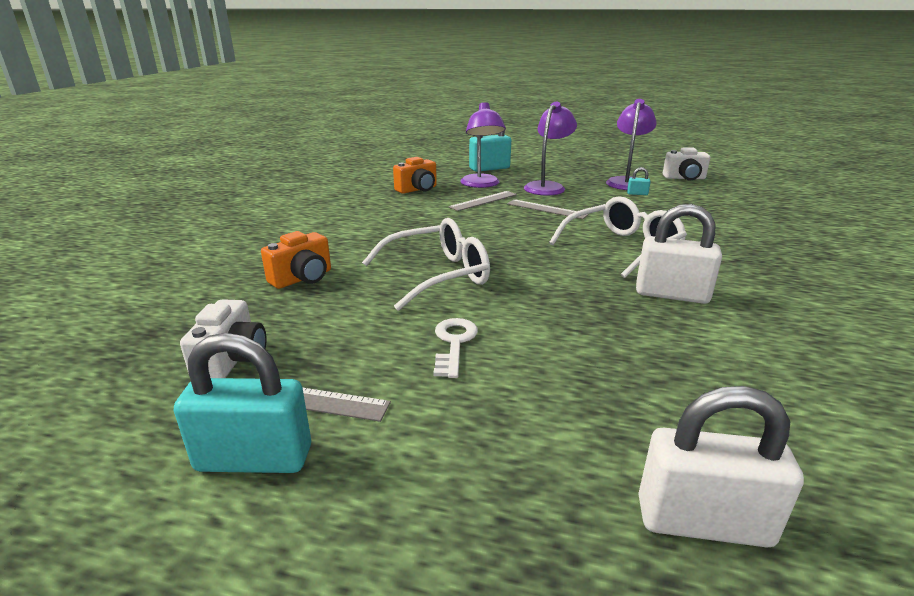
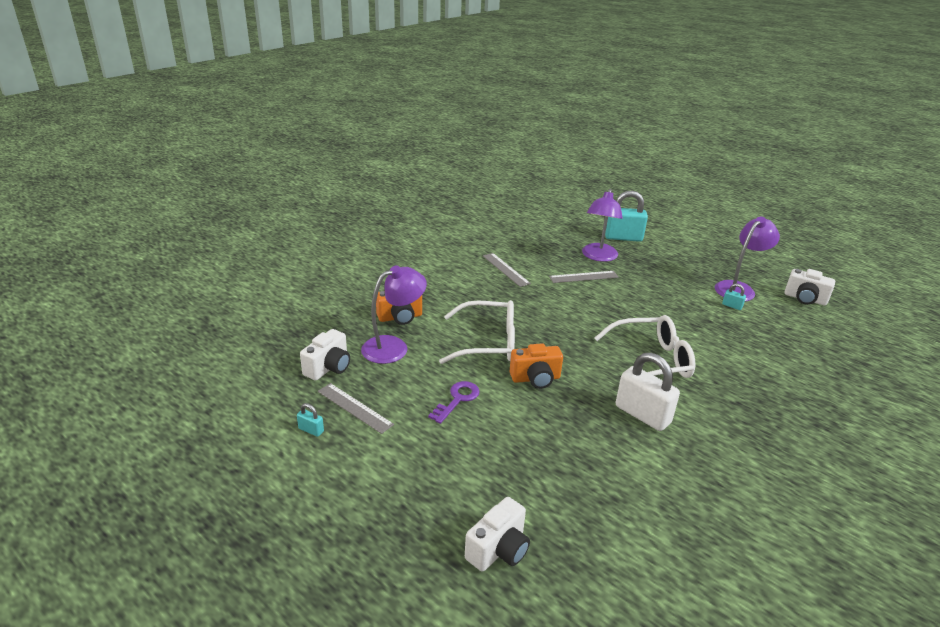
camera: 25 degrees right, 5 degrees up
(254, 458) = (311, 430): turquoise padlock -> turquoise padlock, size x0.44
(417, 189) = (540, 249): orange camera -> orange camera (535, 379)
(454, 343) = (457, 399): white key -> purple key
(546, 209) = (629, 301): grey ruler -> grey ruler (506, 269)
(547, 187) = (655, 275): purple lamp -> purple lamp (393, 347)
(703, 521) = (498, 549): white padlock -> white camera

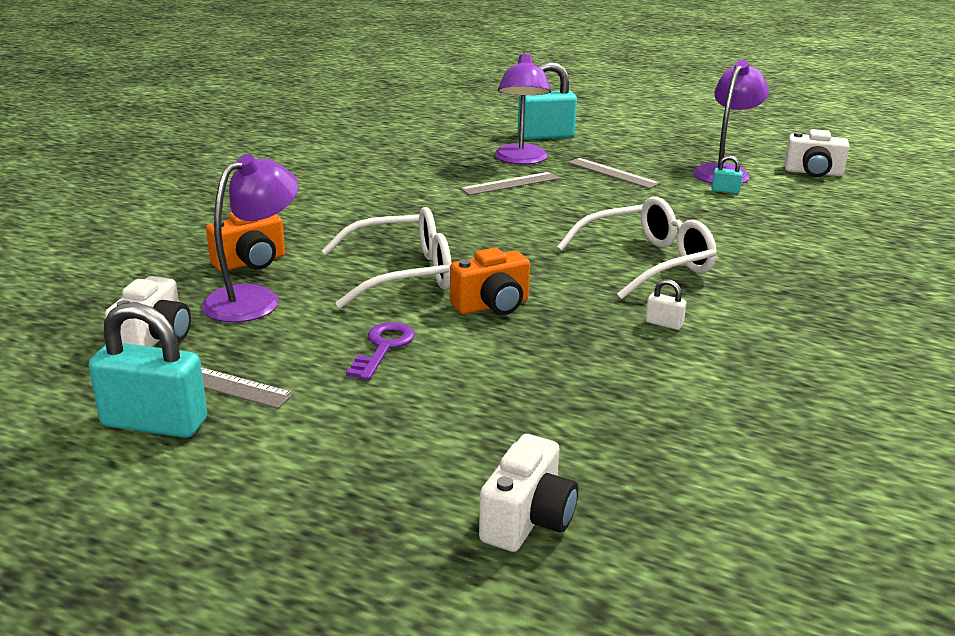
camera: 15 degrees left, 5 degrees down
(311, 430) = (154, 423): turquoise padlock -> turquoise padlock, size x2.29
(506, 269) = (392, 188): grey ruler -> grey ruler (612, 173)
(642, 414) = (664, 323): white padlock -> white padlock, size x0.44

